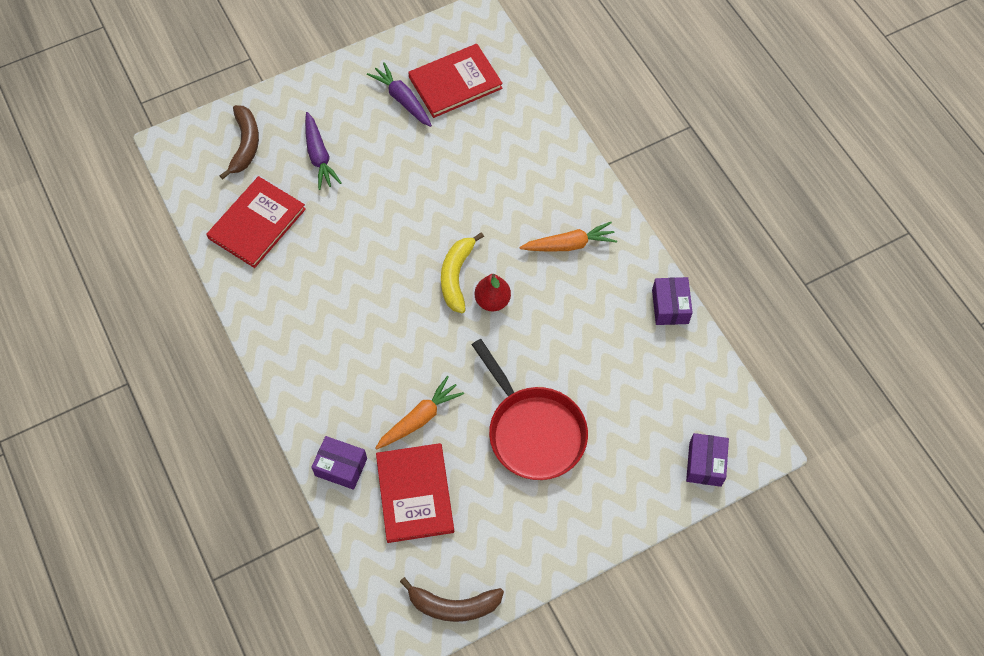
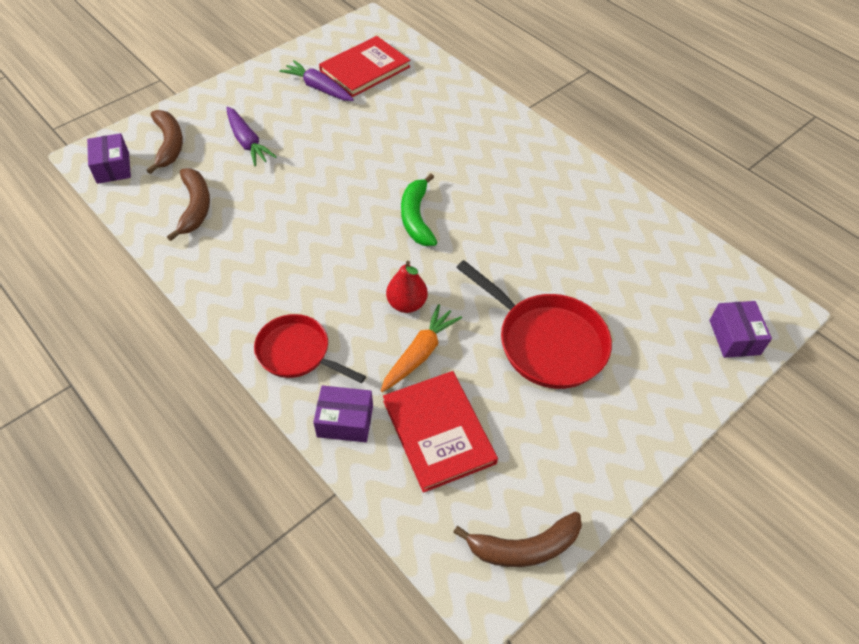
camera: 15 degrees left, 10 degrees down
(257, 224) = (195, 207): red book -> brown banana
(316, 395) = (297, 353): none -> red pan
(456, 276) = (416, 217): yellow banana -> green banana
(492, 301) = (460, 232): red pear -> red pear (407, 304)
(569, 244) = (518, 173): orange carrot -> none
(670, 306) = (635, 207): purple box -> purple box (113, 167)

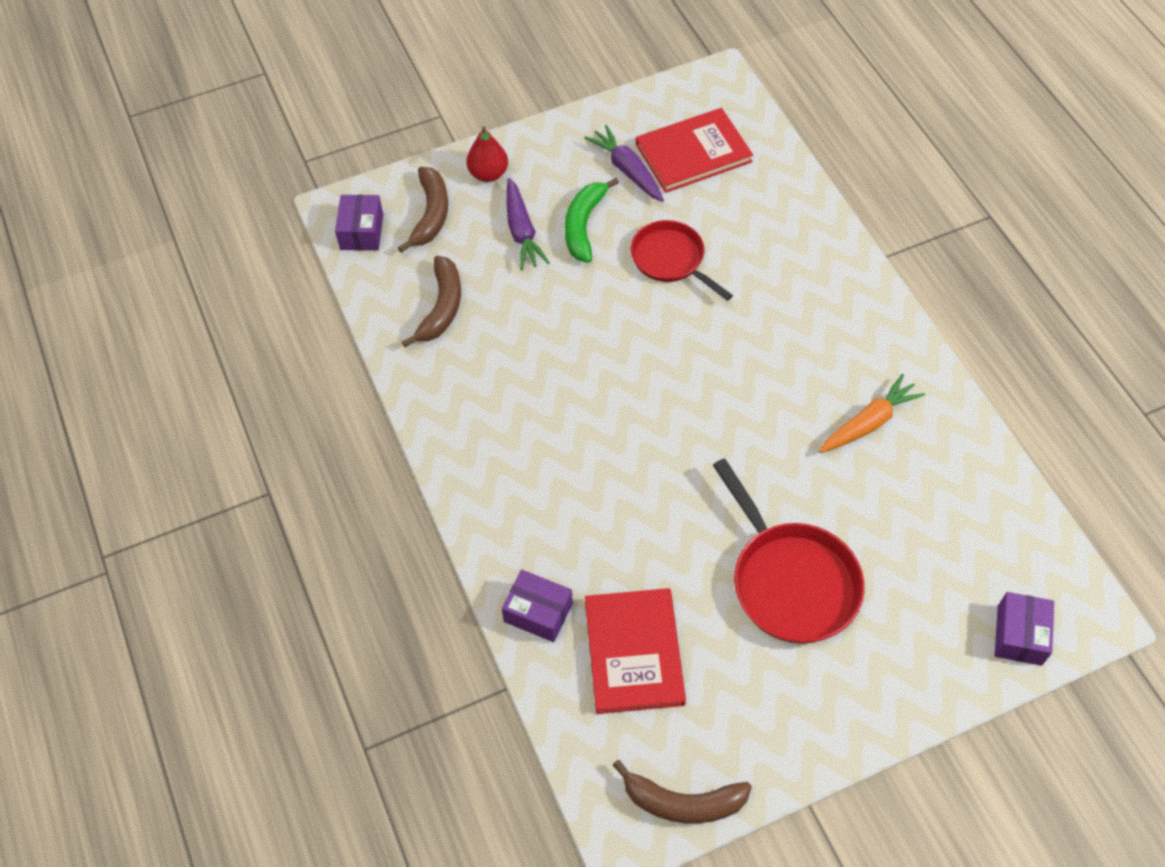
camera: 20 degrees right, 5 degrees up
(297, 353) = (509, 520): red pan -> red pan (671, 260)
(407, 304) = (646, 491): red pear -> red pear (488, 174)
(416, 217) = (692, 382): green banana -> green banana (583, 225)
(420, 354) = (642, 556): orange carrot -> orange carrot (869, 422)

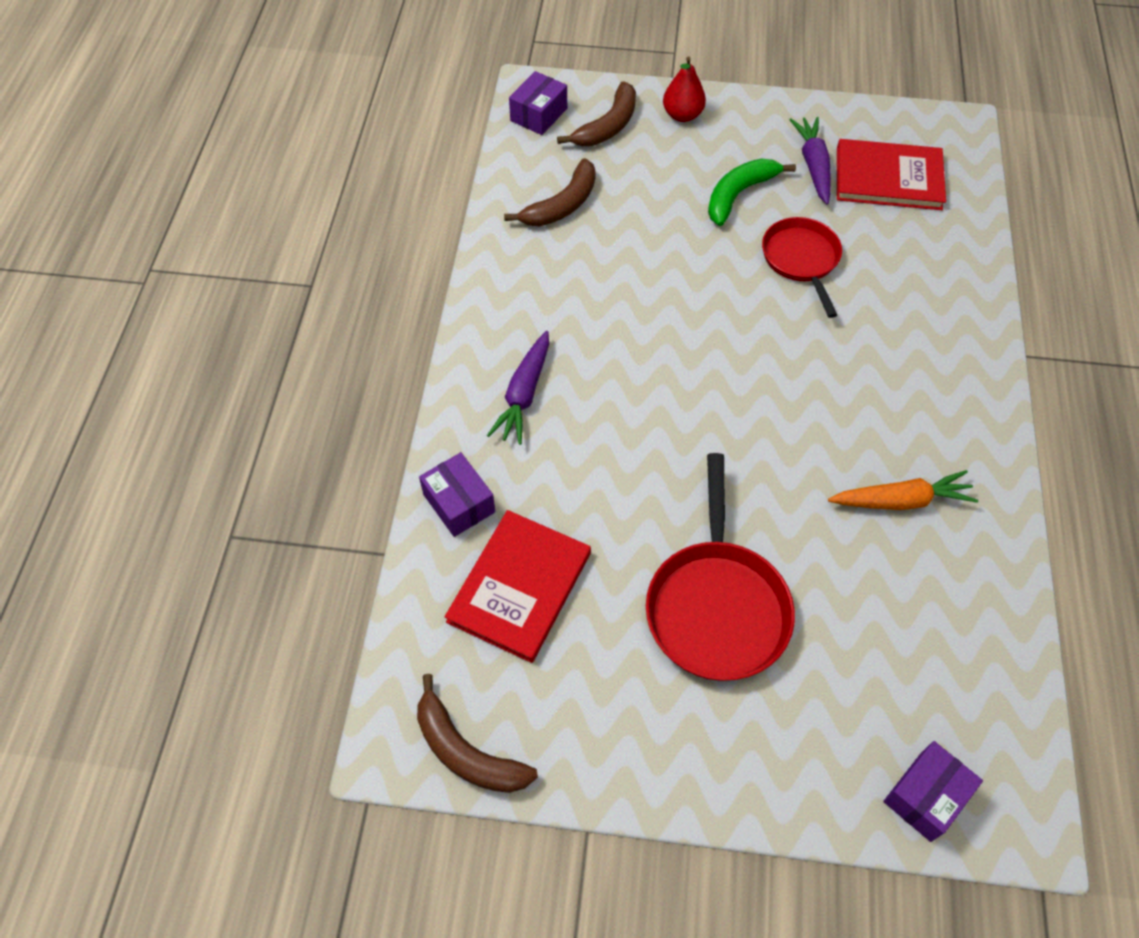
camera: 30 degrees right, 0 degrees up
(522, 231) = (678, 175): purple carrot -> purple carrot (524, 394)

